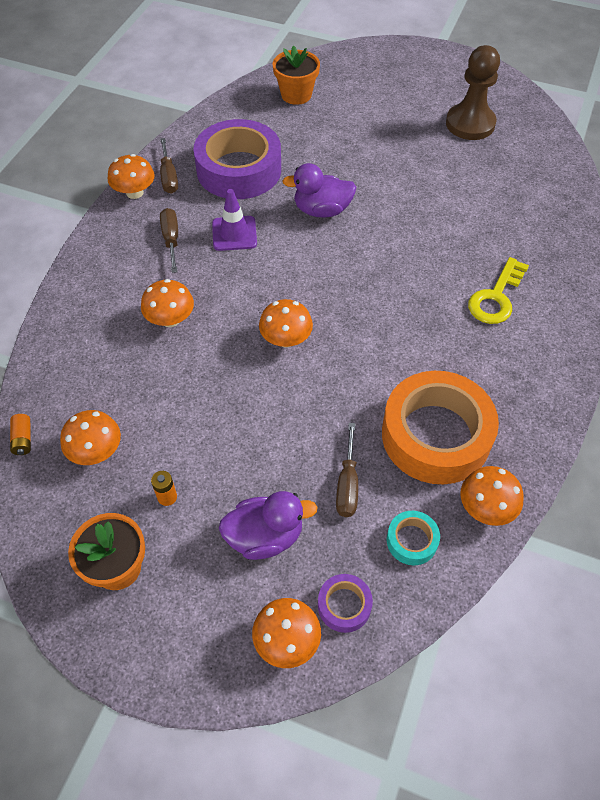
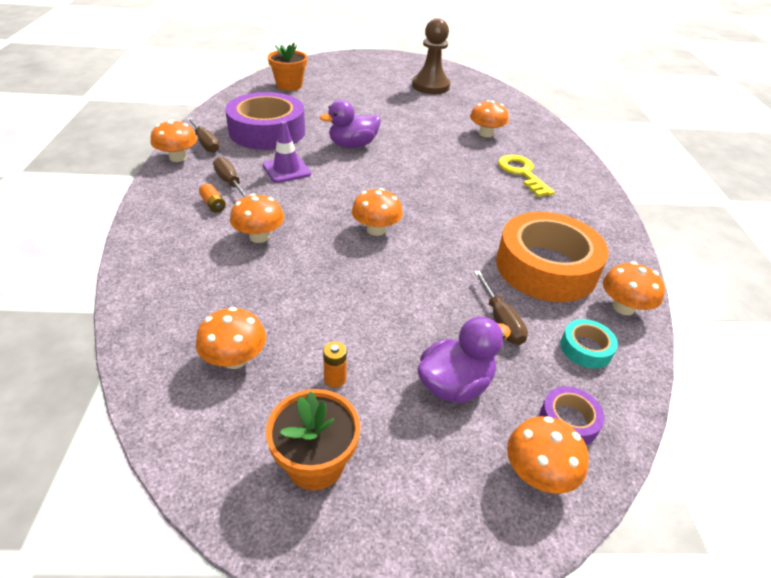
camera: 25 degrees left, 15 degrees down
(23, 439) = (142, 370): orange battery -> orange battery (213, 204)
(491, 222) = (486, 133): none -> orange mushroom
(496, 297) = (522, 173): yellow key -> yellow key turned 150 degrees clockwise

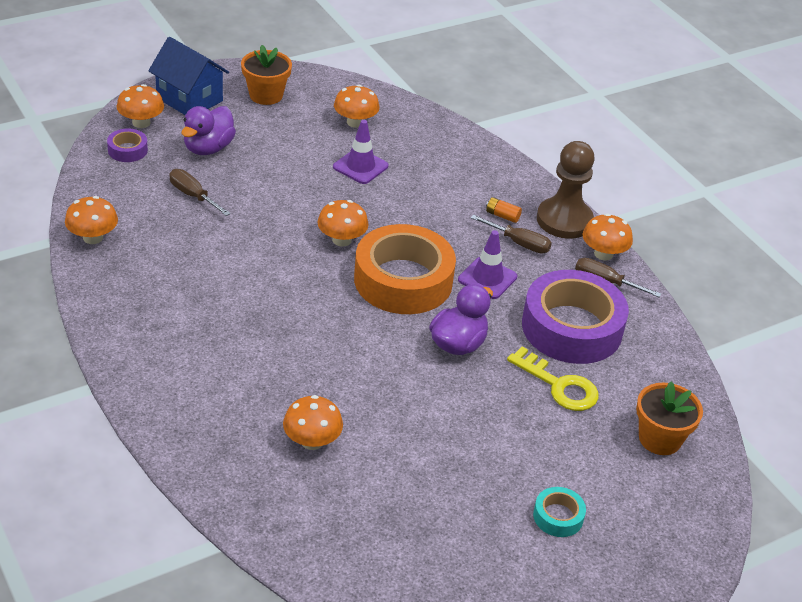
camera: 150 degrees right, 0 degrees up
(259, 236) = (430, 200): orange mushroom -> none
(290, 294) = (360, 166): none -> purple traffic cone
(335, 379) = (286, 130): orange battery -> none
(430, 86) = (468, 545): brown pawn -> brown pawn (564, 220)
(443, 502) = (189, 99): none -> blue house
(522, 173) = (232, 374): yellow key -> yellow key (559, 385)
(546, 267) = (169, 253): orange tape -> orange tape (403, 280)
(586, 348) = (122, 196): turquoise tape -> turquoise tape (558, 516)

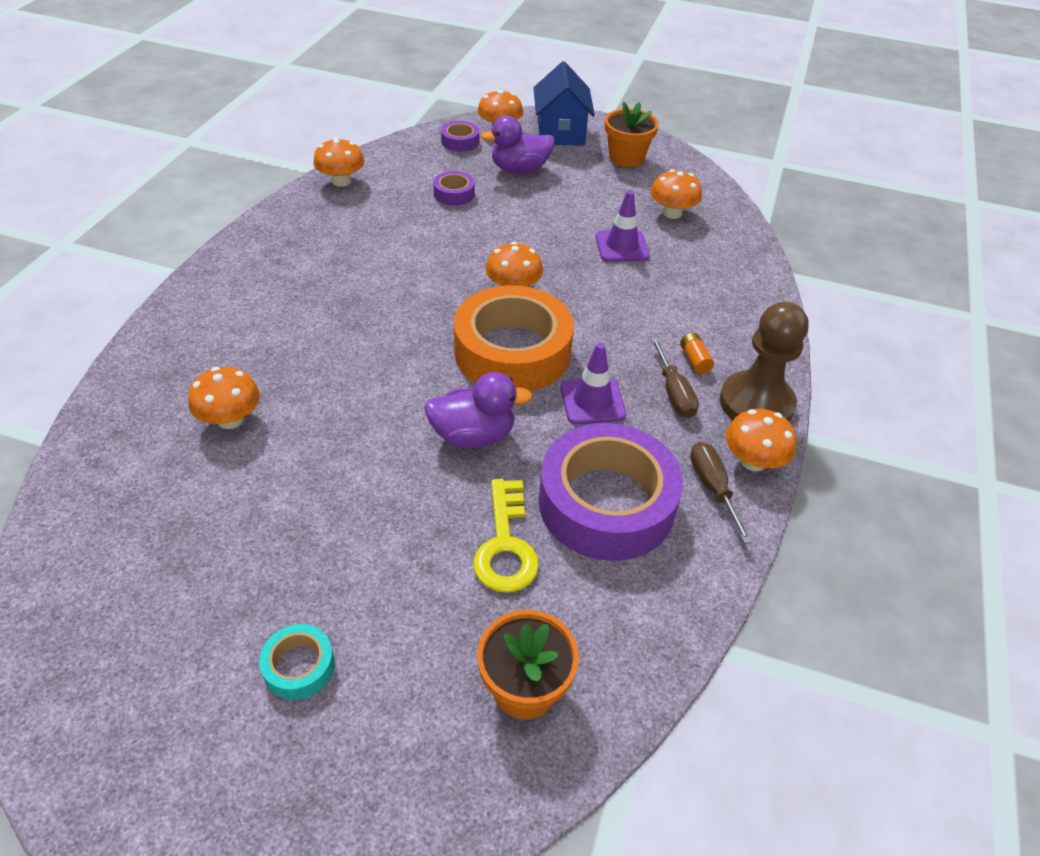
camera: 50 degrees right, 5 degrees up
(193, 196) = (454, 194): brown screwdriver -> purple tape

